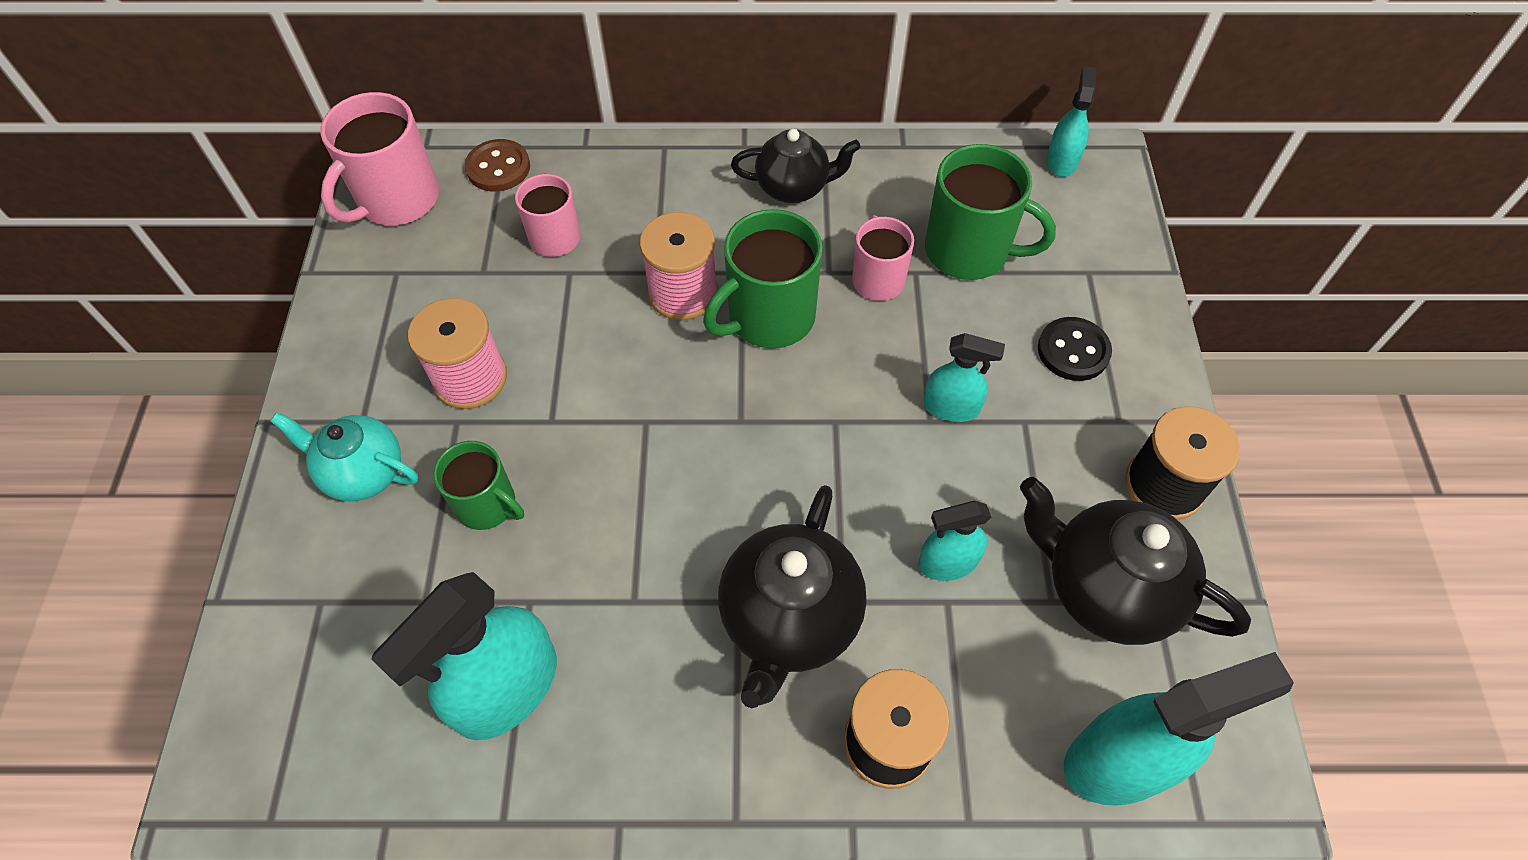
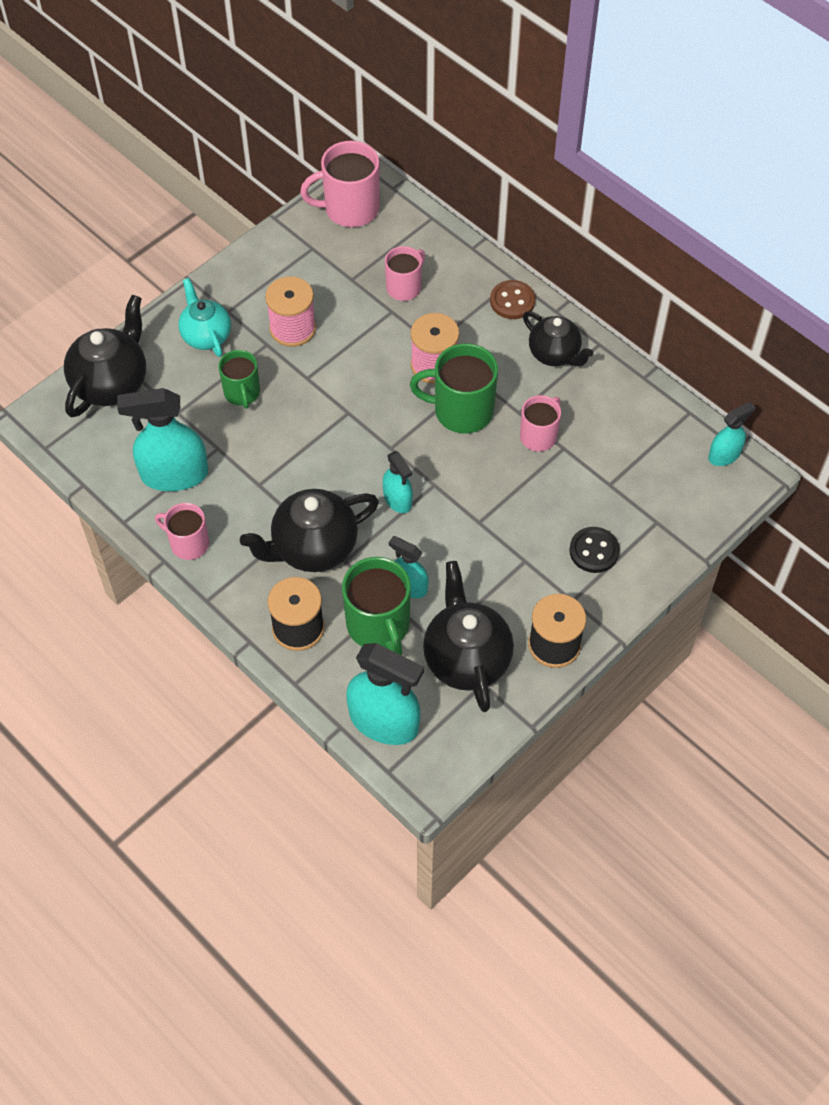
camera: 45 degrees right, 0 degrees up
(286, 641) = (111, 383): none -> black teapot
(498, 168) = (416, 227): brown button -> brown button (512, 301)
(626, 766) = (188, 543): none -> pink mug
(951, 407) = (497, 524): turquoise spray bottle -> turquoise spray bottle (397, 499)
(968, 251) = (605, 460): green mug -> green mug (378, 625)

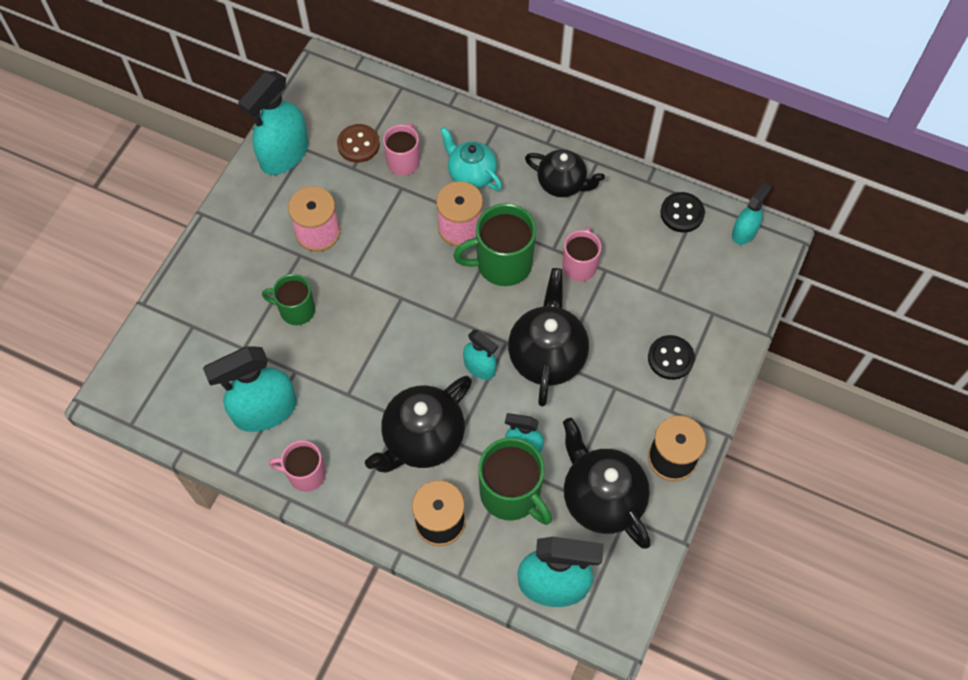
camera: 20 degrees left, 5 degrees up
(111, 383) = (169, 340): black teapot -> black teapot (547, 356)
(206, 336) = (240, 264): turquoise teapot -> turquoise teapot (471, 174)
(242, 393) = (296, 310): green mug -> green mug turned 135 degrees clockwise
(290, 248) = (284, 154): none -> turquoise spray bottle
(350, 209) = (324, 100): pink mug -> none
(512, 301) = (505, 145): brown button -> brown button (358, 144)
(666, 418) = (682, 213): none -> black button

